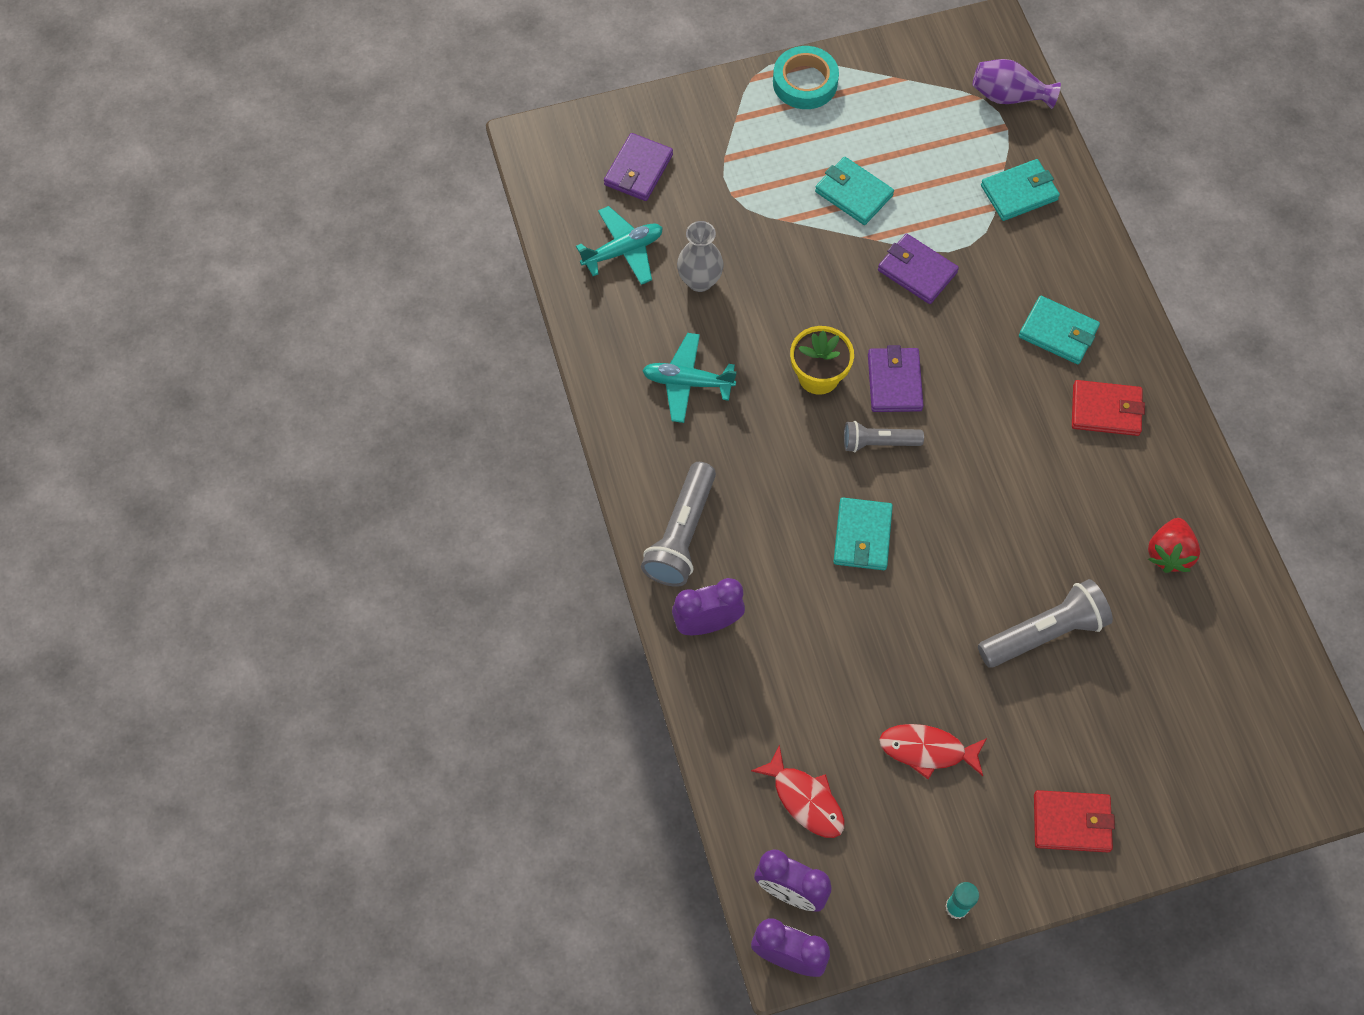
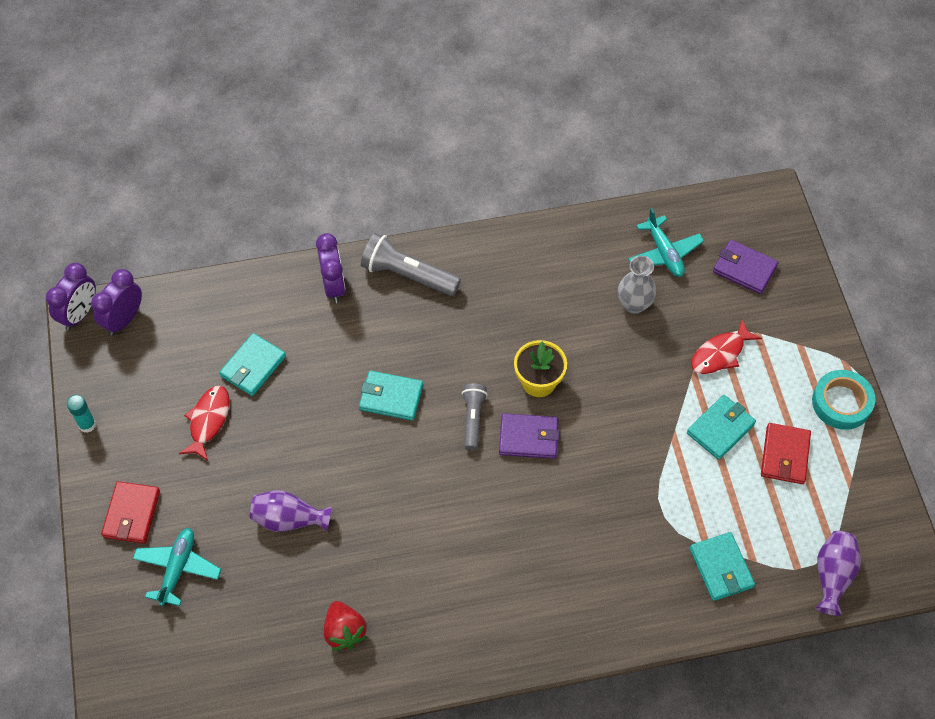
camera: 95 degrees right, 5 degrees down
(687, 382) = (539, 288): turquoise plane -> turquoise plane (178, 568)
(805, 799) = (188, 336): red fish -> red fish (720, 354)
(917, 271) = (638, 469): purple wallet -> none
(1044, 633) = (289, 519): grey flashlight -> purple vase
(1058, 332) = (569, 577): turquoise wallet -> turquoise wallet (253, 366)
(1106, 410) = (487, 604): red wallet -> red wallet (785, 455)
(1168, 553) = (344, 632): red strawberry -> red strawberry turned 135 degrees counterclockwise

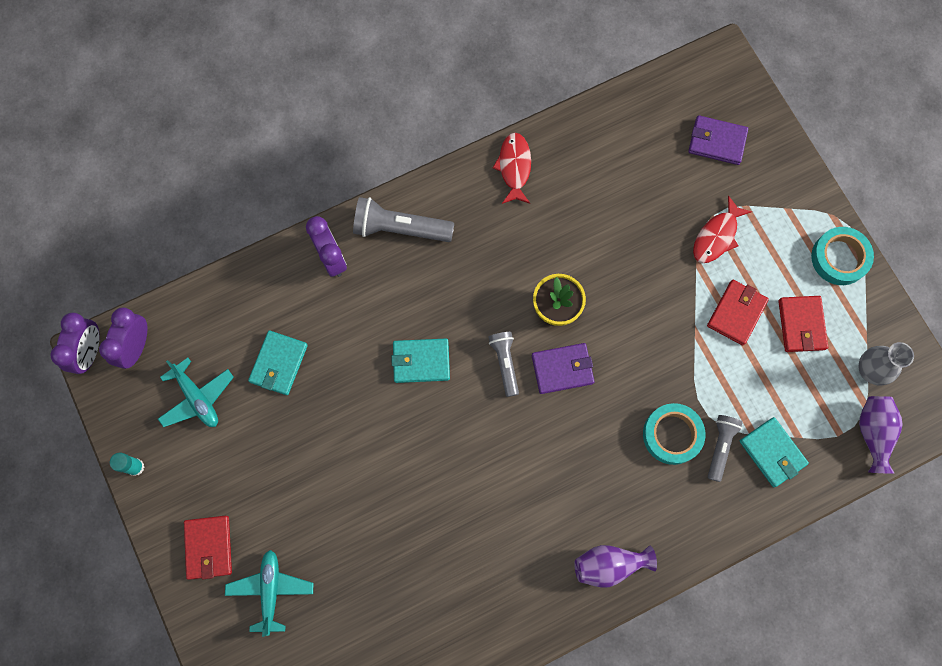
camera: 15 degrees left, 15 degrees up
(208, 421) = (253, 432): red fish -> red fish (514, 167)
(289, 519) = (361, 512): purple vase -> purple vase (609, 565)
(344, 632) = (447, 610): red strawberry -> none
(622, 525) = (672, 435): none -> turquoise tape
(634, 304) = (623, 205): grey vase -> grey vase (869, 370)
(664, 253) = (638, 144): turquoise plane -> turquoise plane (197, 398)
(668, 549) = (720, 446): none -> grey flashlight
(720, 428) = (736, 313): turquoise wallet -> red wallet

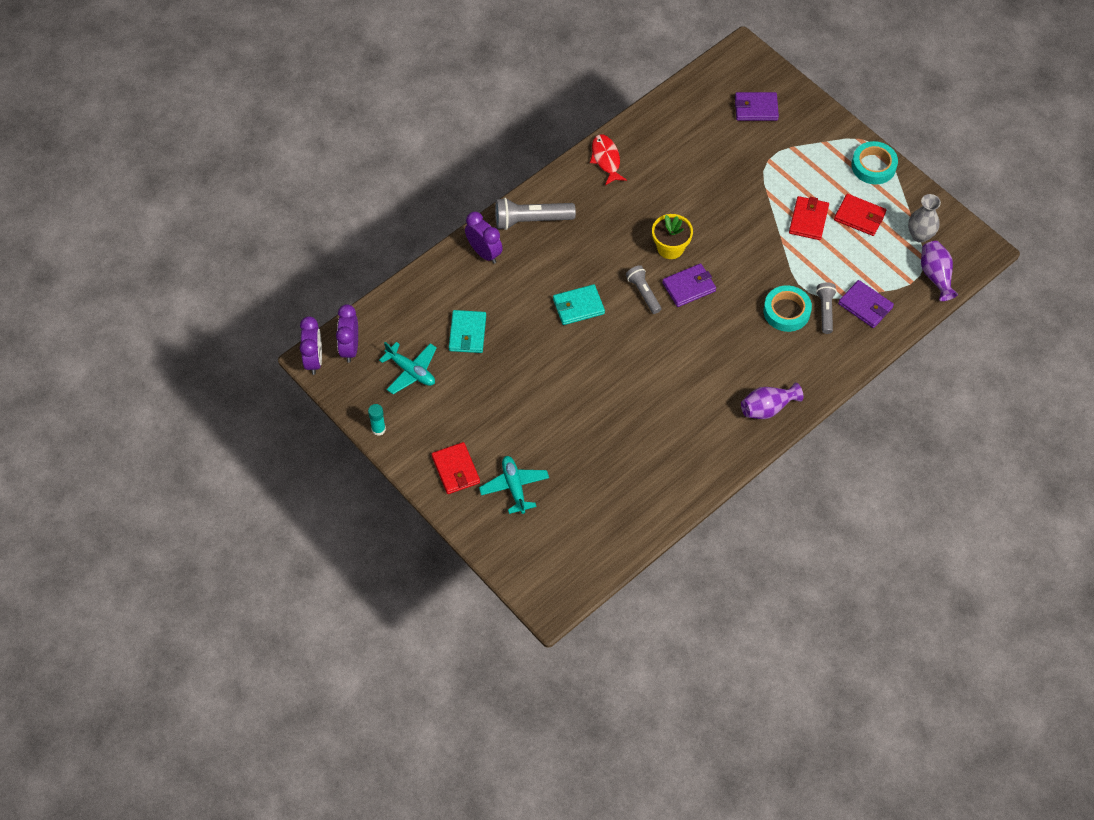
camera: 15 degrees left, 15 degrees down
(717, 236) = (777, 172): red fish -> none
(772, 452) = (865, 306): turquoise wallet -> purple wallet
(801, 325) = (859, 216): red wallet -> red wallet turned 45 degrees counterclockwise

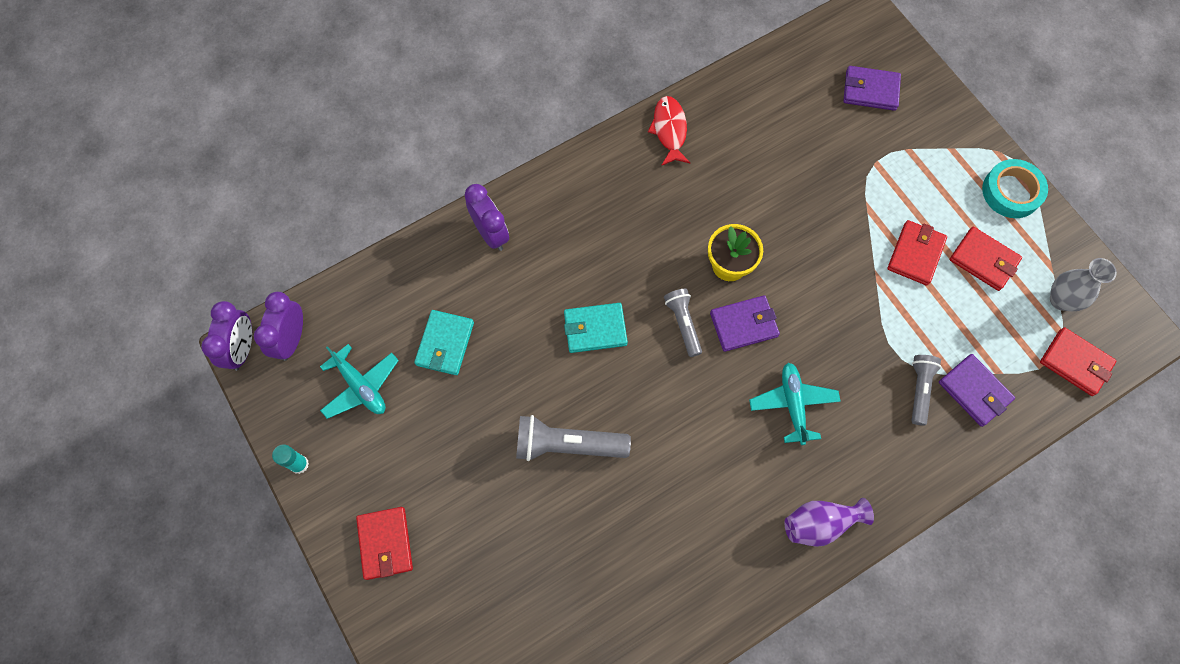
camera: 10 degrees right, 10 degrees up
(514, 487) = (457, 584): turquoise plane -> turquoise plane (793, 404)
(531, 220) = (559, 198): grey flashlight -> grey flashlight (567, 445)
(786, 311) = (867, 382): turquoise tape -> none
(935, 276) = (1075, 363): purple vase -> red wallet

